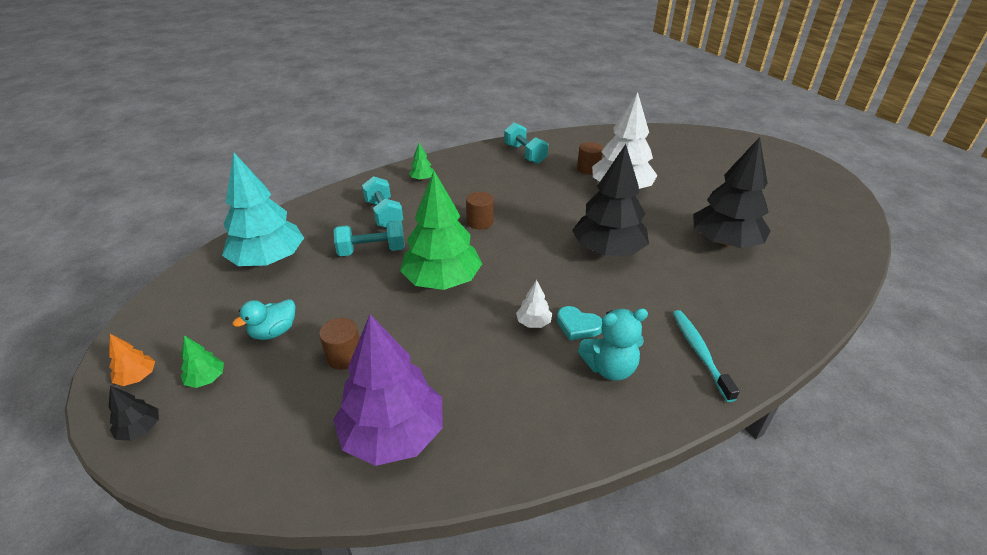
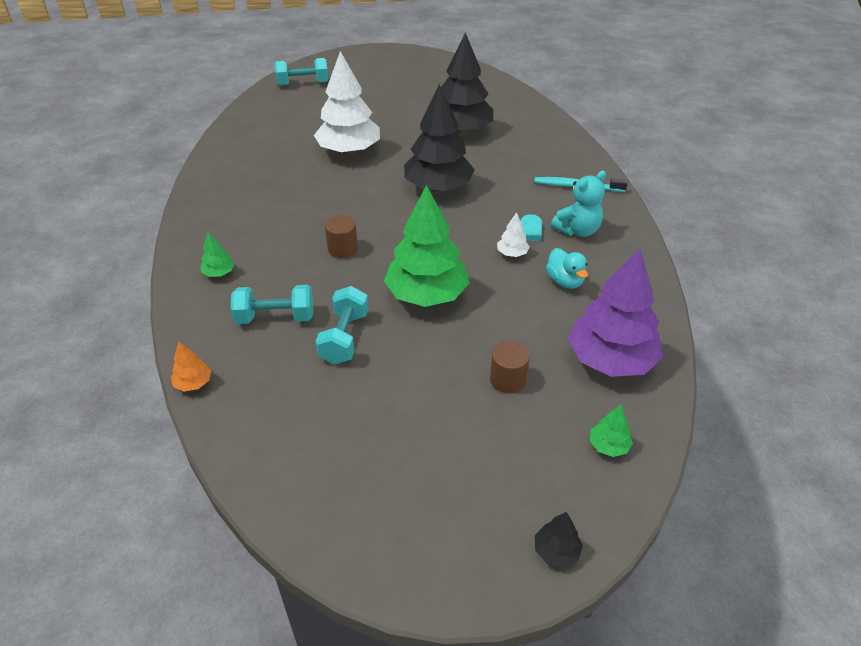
camera: 70 degrees left, 5 degrees up
(137, 377) = (474, 562): orange tree -> orange tree (193, 383)
(206, 379) = (500, 494): green tree -> green tree (608, 446)
(269, 260) = (307, 432): turquoise tree -> none
(274, 332) = (448, 433): turquoise duck -> turquoise duck (564, 281)
(525, 154) = (230, 186): turquoise dumbbell -> turquoise dumbbell (303, 83)
(588, 169) = (297, 157): brown cylinder -> none
(609, 368) = (577, 230): turquoise teddy bear -> turquoise teddy bear turned 45 degrees clockwise

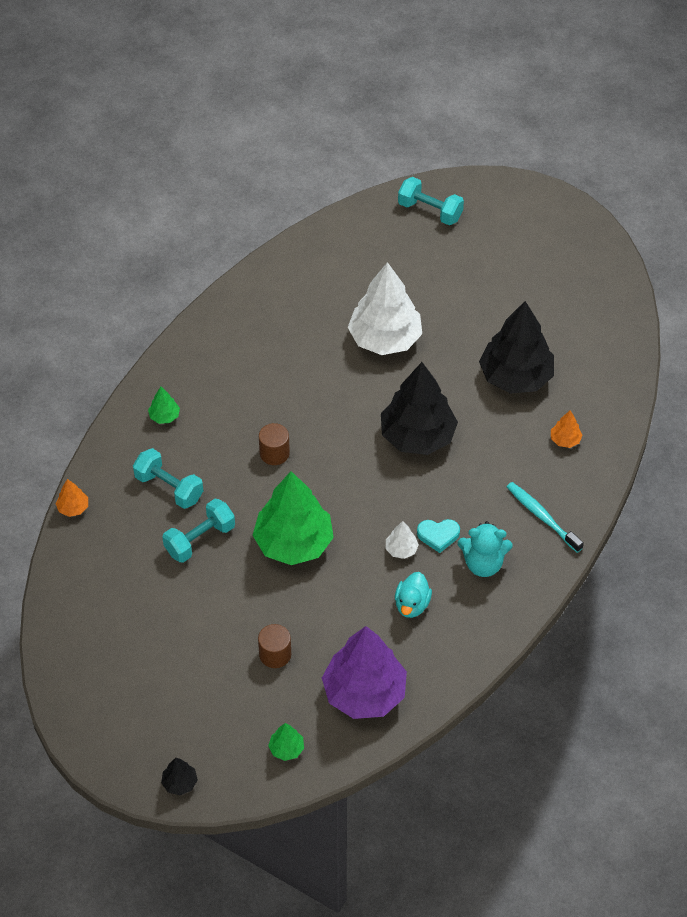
camera: 40 degrees right, 10 degrees up
(534, 144) = (565, 440): none -> orange tree

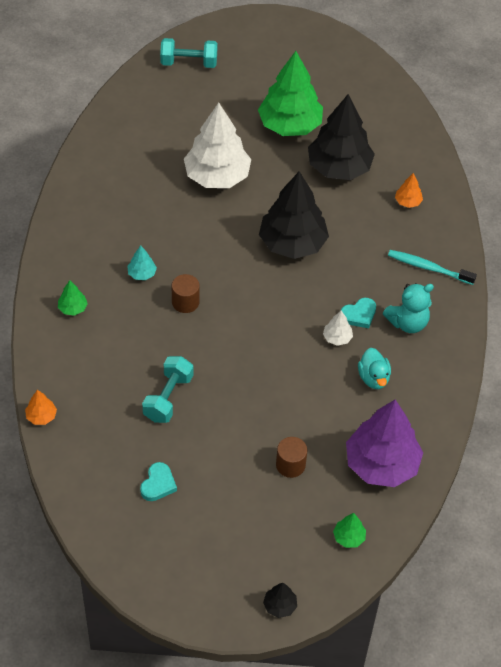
camera: 30 degrees left, 0 degrees up
(139, 618) = (158, 484): none -> turquoise heart
(169, 488) = (114, 366): turquoise dumbbell -> none
(250, 408) = (142, 274): none -> turquoise tree
(293, 543) = (247, 368): green tree -> green tree (289, 125)

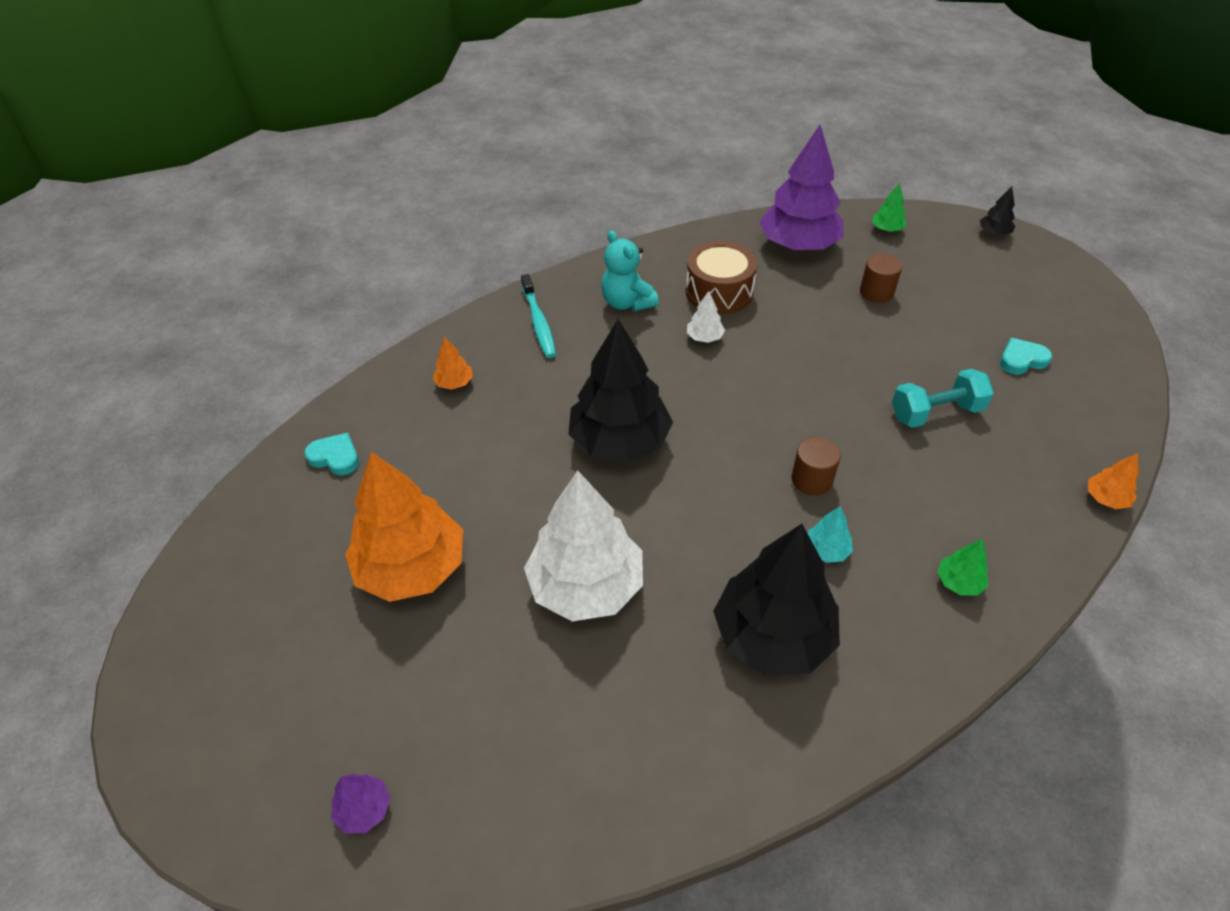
camera: 125 degrees left, 5 degrees down
(189, 63) = (364, 809): turquoise dumbbell -> purple tree
(289, 125) = (412, 568): green tree -> orange tree
(339, 167) = (451, 470): black tree -> black tree (773, 635)
(359, 315) = (658, 338): turquoise heart -> turquoise heart (335, 457)
(373, 378) = (719, 292): turquoise duck -> brown drum
(407, 323) = (627, 302): turquoise teddy bear -> turquoise teddy bear turned 150 degrees counterclockwise

